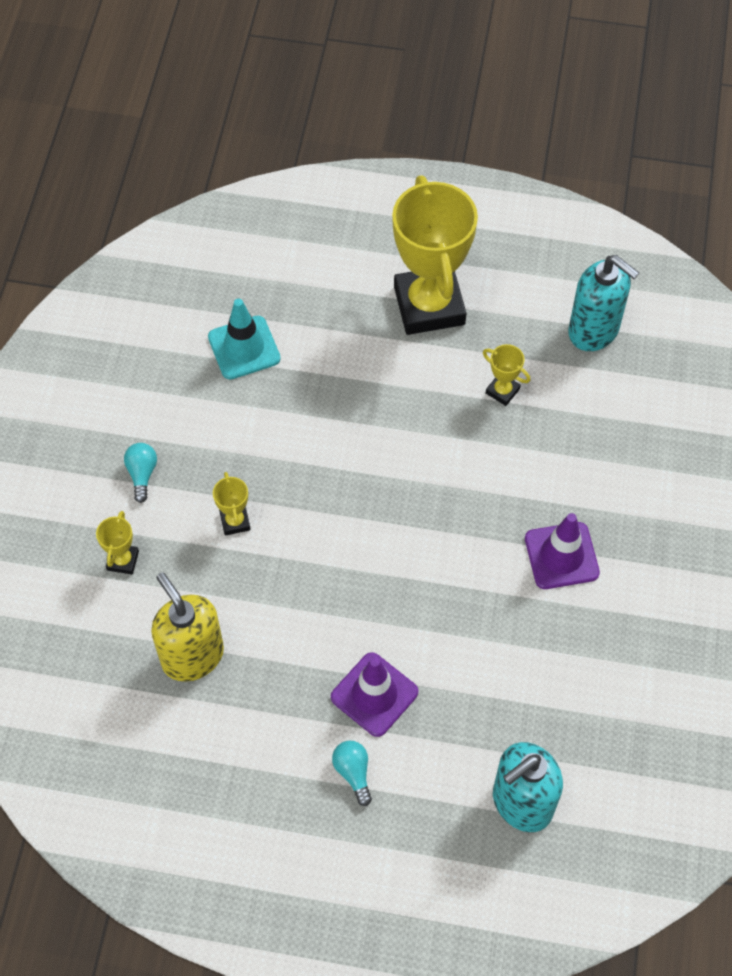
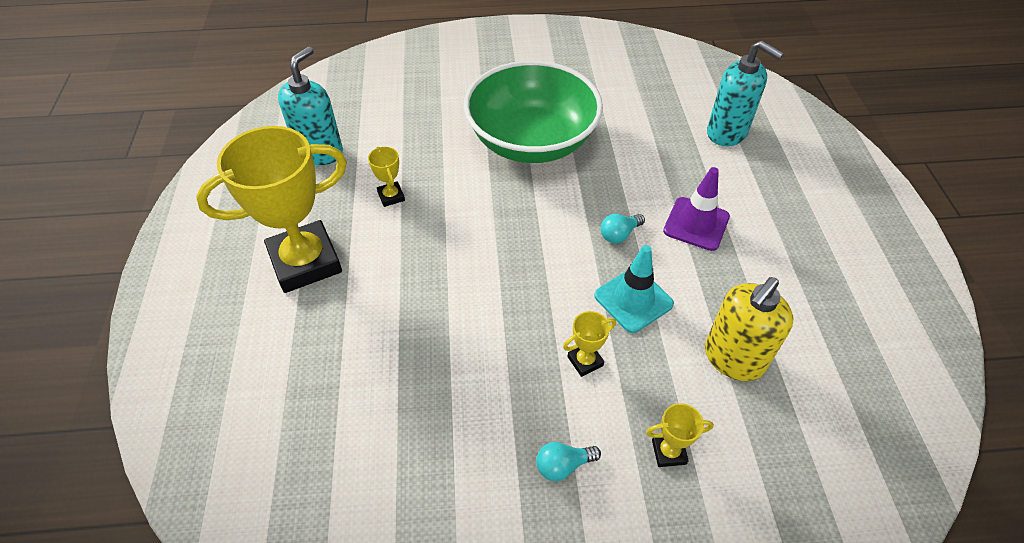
camera: 105 degrees left, 10 degrees down
(244, 348) = (379, 408): turquoise traffic cone -> turquoise traffic cone (633, 300)
(353, 772) = (764, 223): turquoise light bulb -> turquoise light bulb (619, 234)
(502, 391) = (391, 196): yellow trophy -> yellow trophy turned 45 degrees counterclockwise
(561, 556) = (532, 141): purple traffic cone -> green bowl

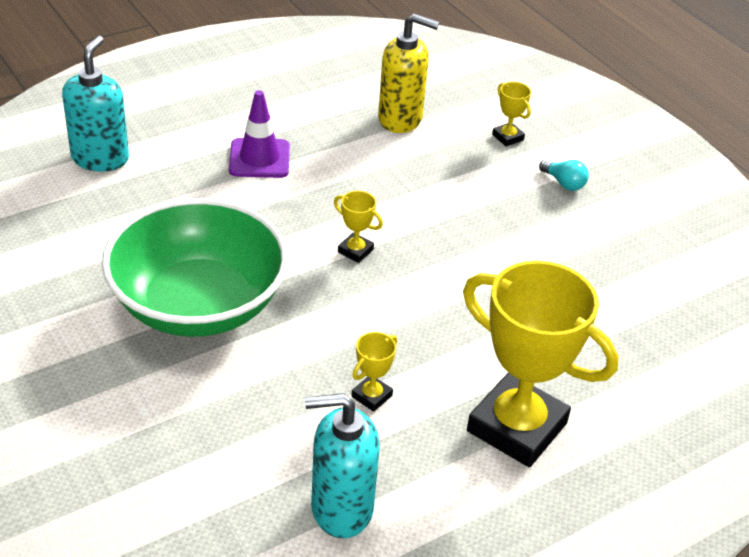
camera: 120 degrees left, 10 degrees down
(585, 361) = (467, 193): yellow trophy -> yellow trophy (355, 251)
(619, 234) = (307, 203): turquoise light bulb -> none
(633, 300) = (382, 179): turquoise traffic cone -> none

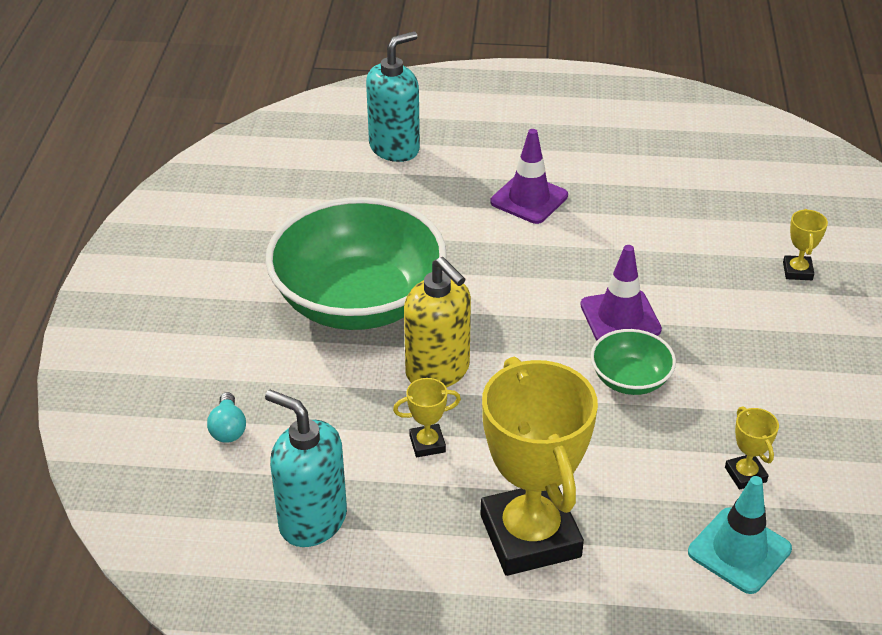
camera: 40 degrees right, 0 degrees up
(355, 251) = (536, 314): yellow trophy -> yellow trophy (745, 474)
(400, 119) = (700, 212): yellow soap dispenser -> yellow soap dispenser (438, 371)
(420, 225) = (620, 317): none -> purple traffic cone
(472, 270) = (630, 379): none -> green bowl
(564, 183) = (813, 339): turquoise light bulb -> turquoise light bulb (228, 428)
(660, 360) = (739, 551): none -> turquoise traffic cone

